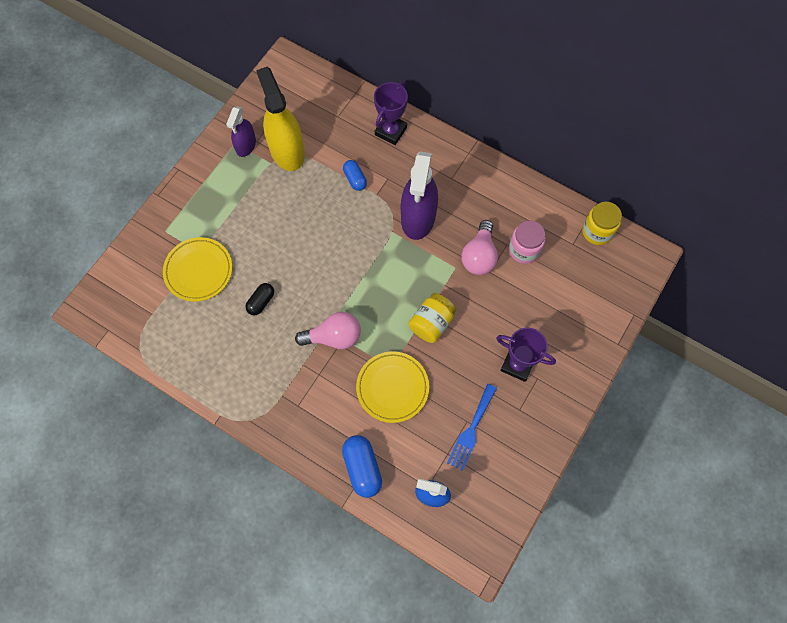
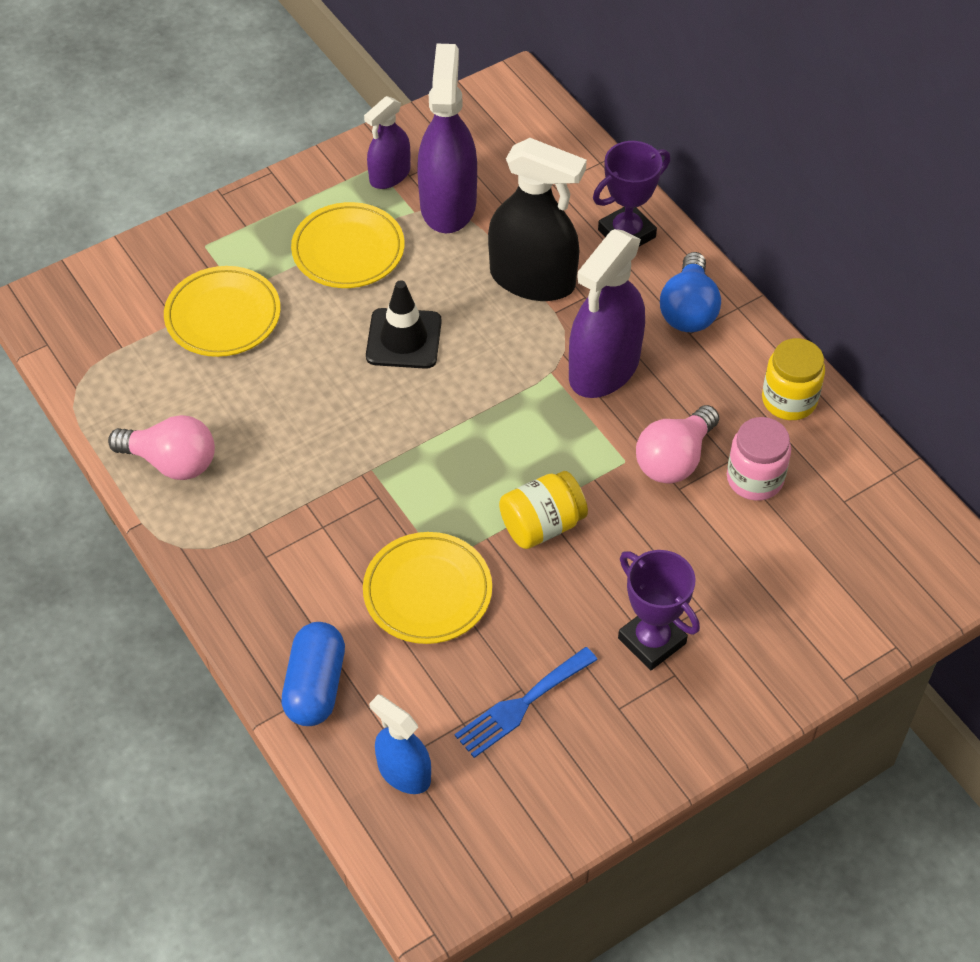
camera: 25 degrees right, 15 degrees down
(247, 201) = (348, 250): none -> yellow plate
(261, 302) = (292, 393): black capsule -> none
(287, 151) = (448, 204): yellow spray bottle -> purple spray bottle
(305, 244) = (404, 339): none -> black traffic cone
(334, 337) = (375, 484): pink light bulb -> pink light bulb (172, 462)
(355, 179) = (532, 279): blue capsule -> black spray bottle
(444, 164) = (688, 310): none -> blue light bulb
(597, 231) = (896, 499): yellow jar -> yellow jar (789, 400)

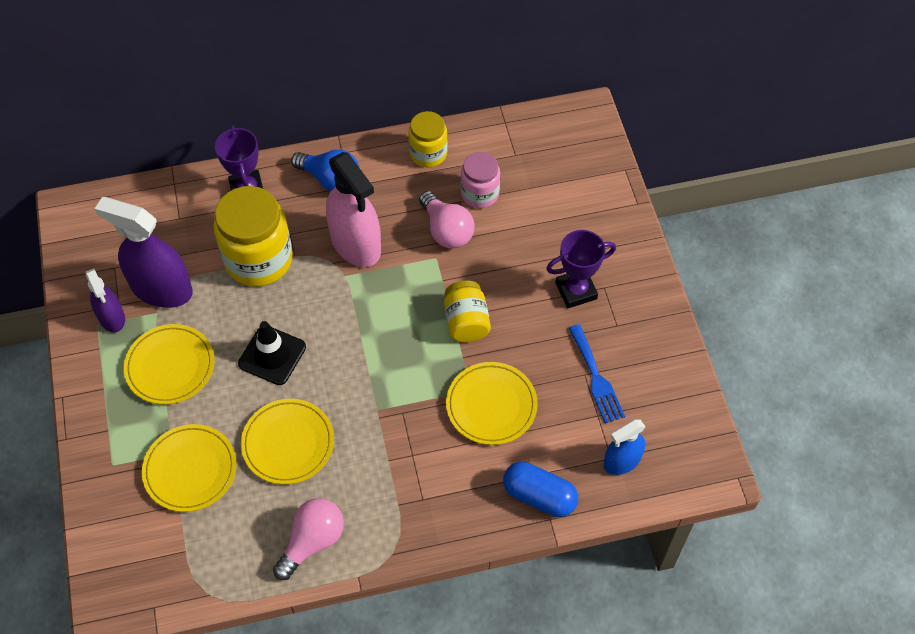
camera: 70 degrees left, 5 degrees up
(291, 395) = (288, 443): none -> yellow plate
(532, 279) = (258, 259): black spray bottle -> yellow jar
(604, 368) = (356, 243): purple spray bottle -> pink spray bottle

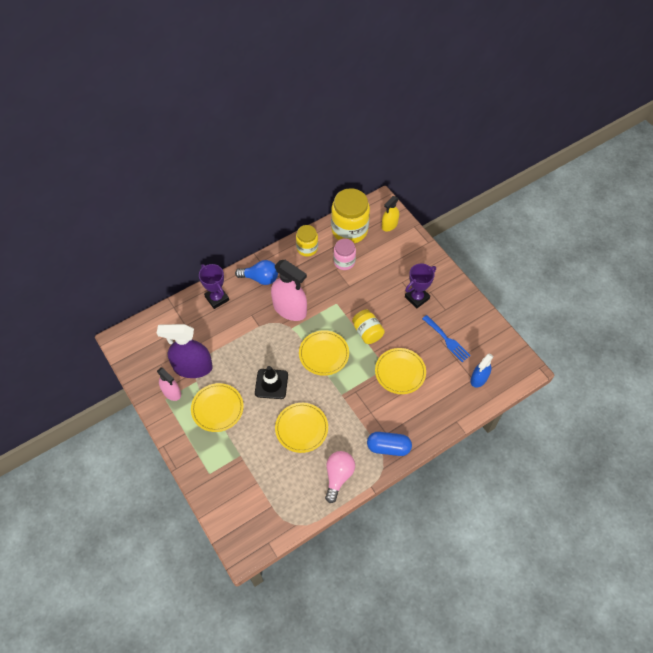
camera: 20 degrees left, 0 degrees up
(111, 317) = (171, 392): purple spray bottle -> pink spray bottle
(190, 470) = (254, 461): yellow plate -> yellow plate (324, 354)
(258, 259) = (240, 334): yellow jar -> yellow jar (349, 230)
(446, 230) = (335, 287): pink light bulb -> none
(539, 496) = (445, 411): blue capsule -> blue capsule (388, 447)
(584, 155) = (389, 225): none -> yellow spray bottle

